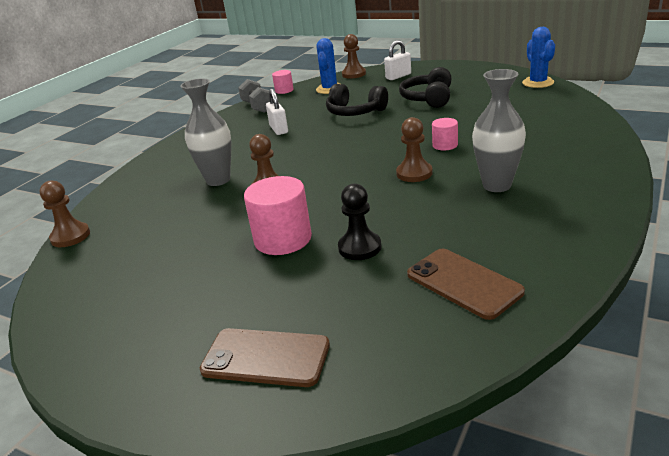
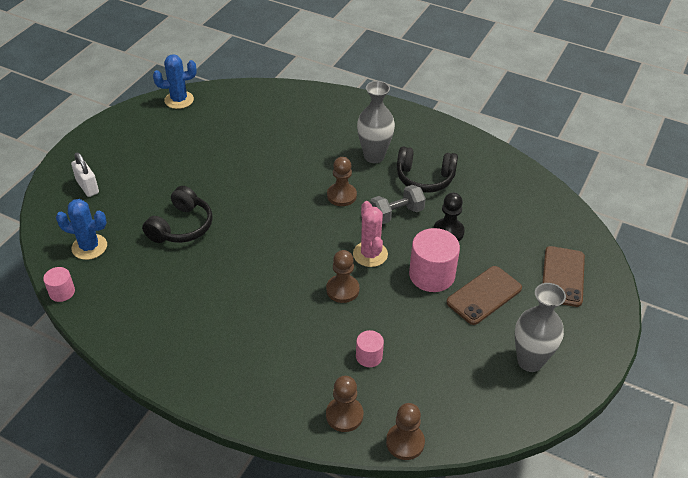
camera: 95 degrees left, 15 degrees up
(218, 180) = (313, 332): grey vase -> grey vase (530, 361)
(257, 107) = (109, 316): grey dumbbell -> grey dumbbell (396, 214)
(279, 129) = (199, 290): white padlock -> none
(319, 198) = (370, 254): none -> pink cactus
(354, 74) = (48, 224): brown pawn -> brown pawn (344, 415)
(428, 98) = (175, 171): black headphones -> black headphones (425, 178)
(445, 145) = (294, 173): pink cylinder -> pink cylinder (369, 356)
(463, 283) = (492, 188): brown phone -> brown phone (484, 295)

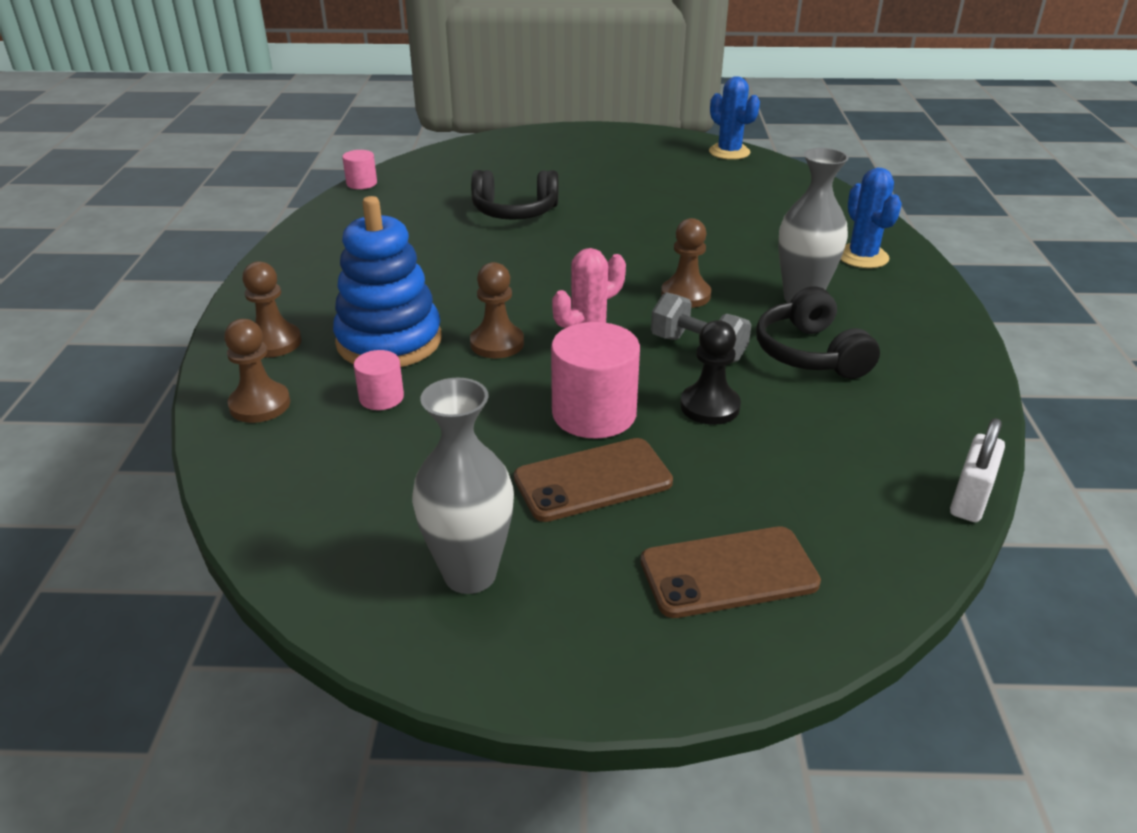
camera: 65 degrees right, 10 degrees down
(87, 187) = (527, 151): white padlock -> white padlock (969, 500)
(89, 247) = (438, 177): blue cactus -> blue cactus (862, 257)
(309, 337) = (389, 341): none -> blue stacking toy
(405, 442) = (228, 472): brown pawn -> brown pawn (274, 342)
(484, 295) = (593, 480): brown phone -> brown phone turned 45 degrees counterclockwise

